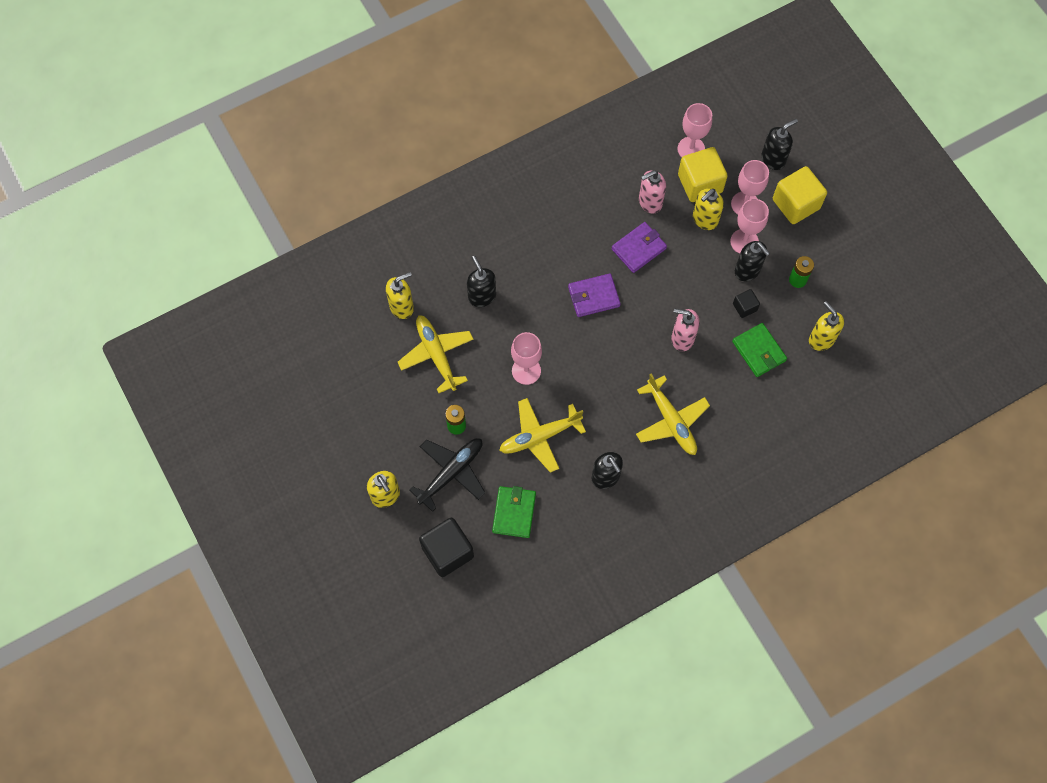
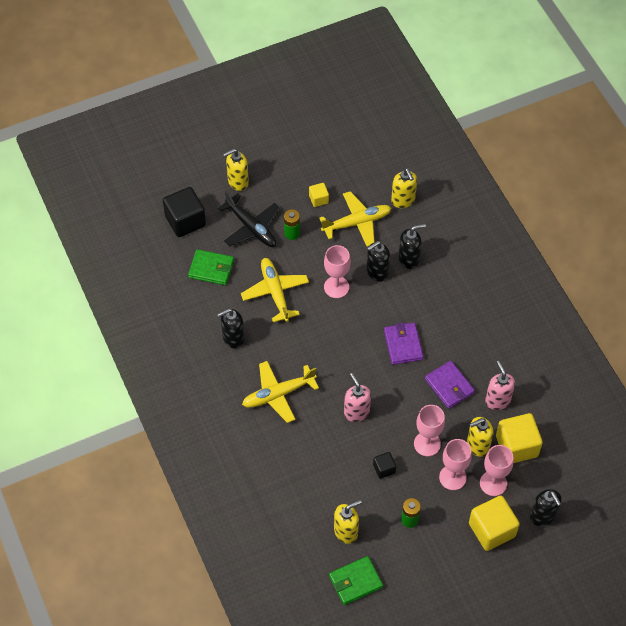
camera: 95 degrees right, 10 degrees down
(405, 399) = (318, 199): none -> yellow cube
(682, 338) = (356, 412): pink soap dispenser -> pink soap dispenser turned 45 degrees counterclockwise
(691, 149) = (555, 442): pink goblet -> pink goblet (427, 444)
(705, 219) = (477, 445): yellow soap dispenser -> yellow soap dispenser turned 75 degrees counterclockwise
(747, 271) = (421, 476): black soap dispenser -> black soap dispenser (377, 272)
(759, 351) = (338, 475): green wallet -> green wallet (355, 581)

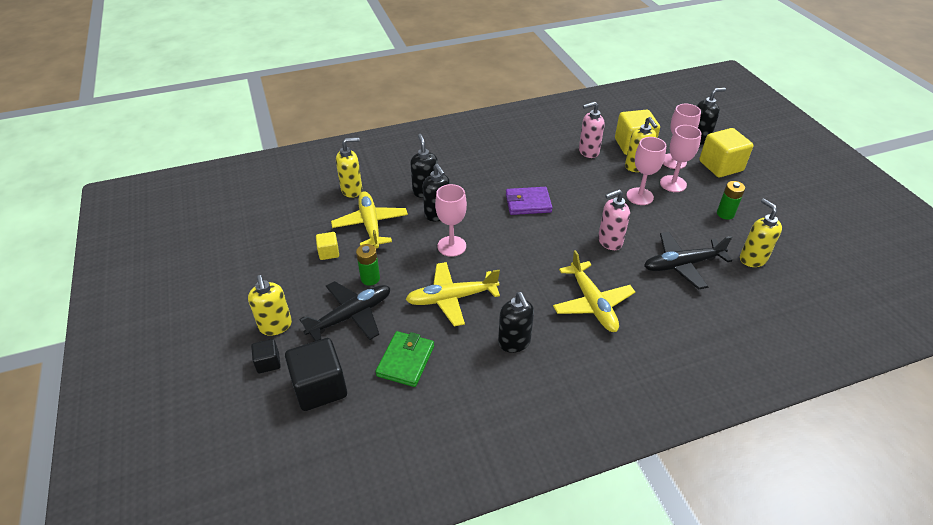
camera: 85 degrees left, 15 degrees down
(332, 470) = (682, 265): none -> black plane
(355, 581) = (807, 256): green wallet -> none
(384, 469) = (673, 227): black cube -> black cube (268, 363)
(449, 386) = (574, 178): purple wallet -> none

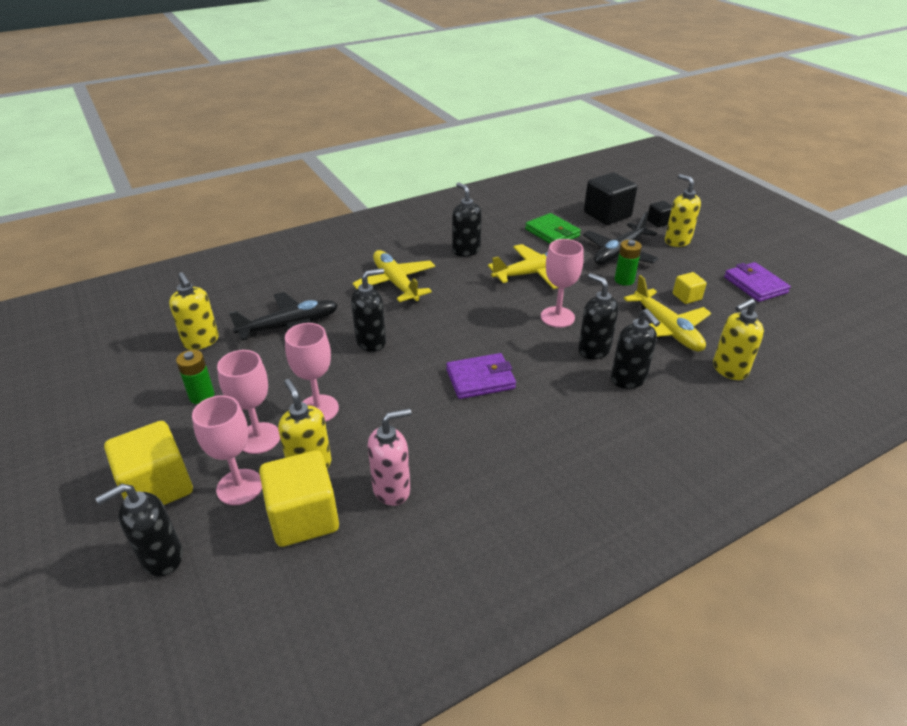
camera: 170 degrees right, 5 degrees down
(257, 257) = (755, 285): none -> purple wallet
(406, 361) = (552, 233): green wallet -> green wallet turned 45 degrees counterclockwise
(609, 241) = (371, 342): pink soap dispenser -> black soap dispenser

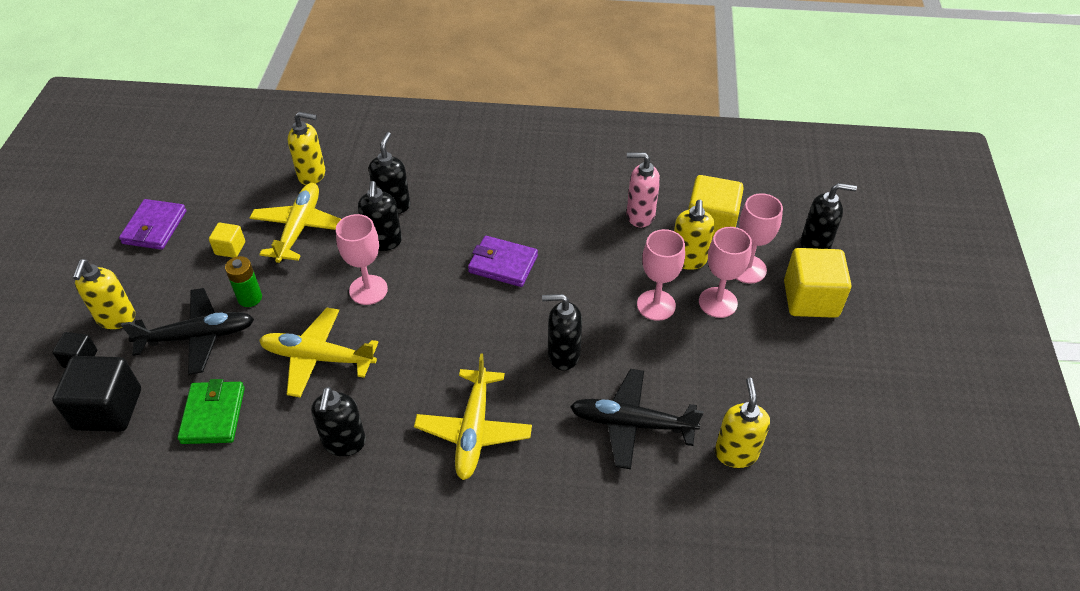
camera: 145 degrees left, 10 degrees up
(202, 396) = (754, 373): green battery -> none

